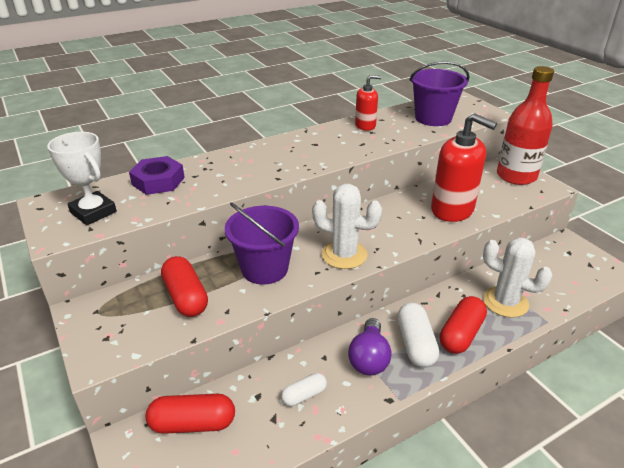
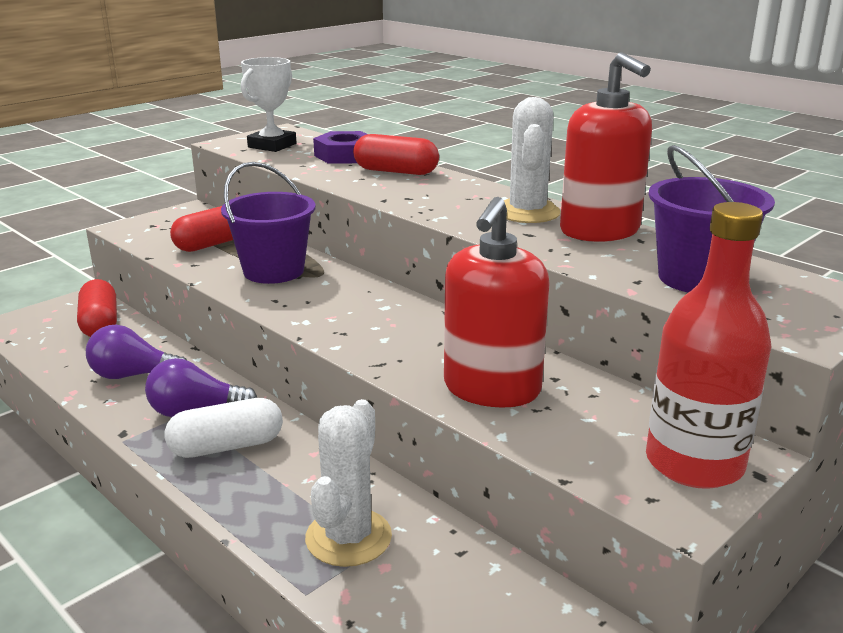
camera: 75 degrees right, 10 degrees down
(304, 395) = (133, 375): white capsule -> purple light bulb
(344, 255) = (318, 312): white cactus -> white cactus (527, 212)
(365, 125) = (600, 231): red soap dispenser -> red soap dispenser, size x1.84
(461, 334) = (254, 488): red capsule -> red capsule (396, 171)

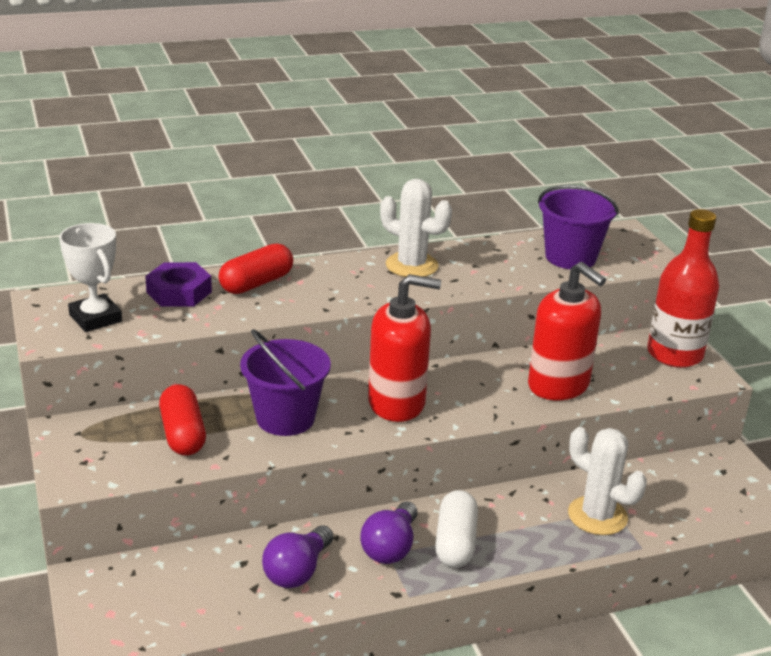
camera: 65 degrees left, 5 degrees up
(100, 324) = (162, 576): red capsule -> none
(600, 231) = (470, 255): red soap dispenser -> red soap dispenser (397, 403)

